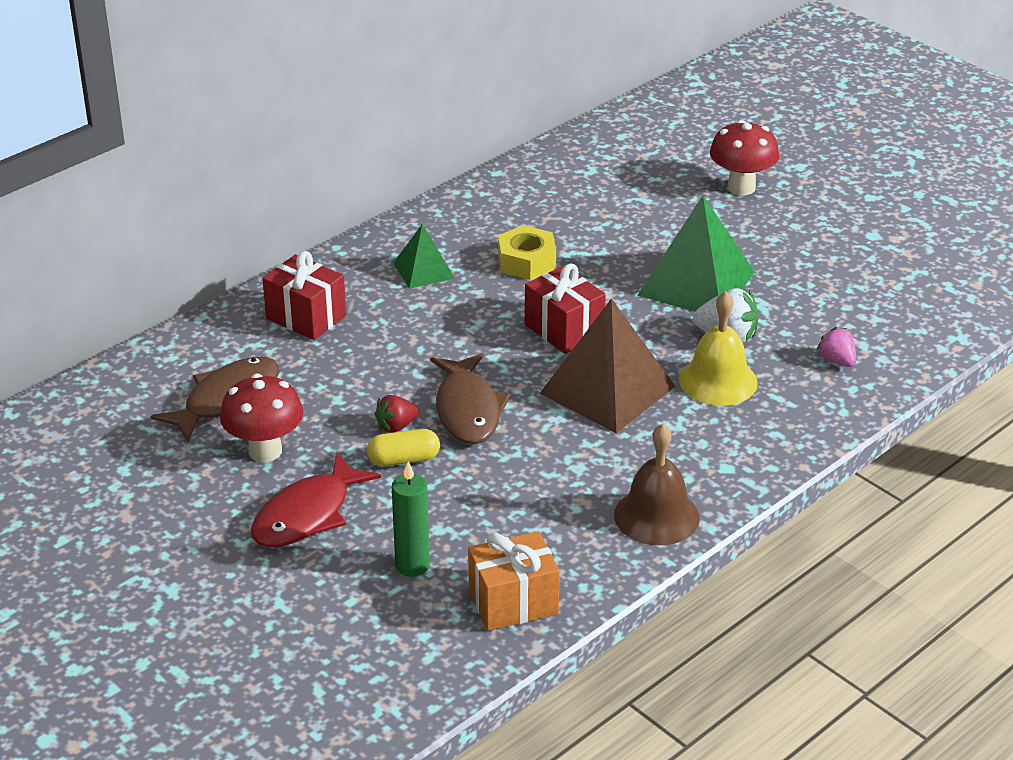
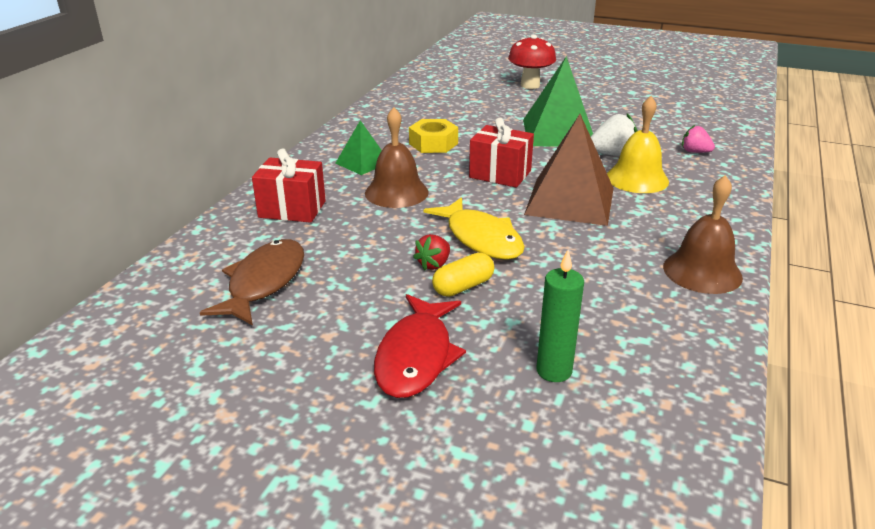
camera: 25 degrees left, 5 degrees down
(265, 451) = (332, 313): red mushroom -> none
(428, 324) = (396, 192): none -> brown bell
(468, 410) = (481, 238): brown fish -> yellow fish
(513, 602) = (673, 374): orange gift -> none

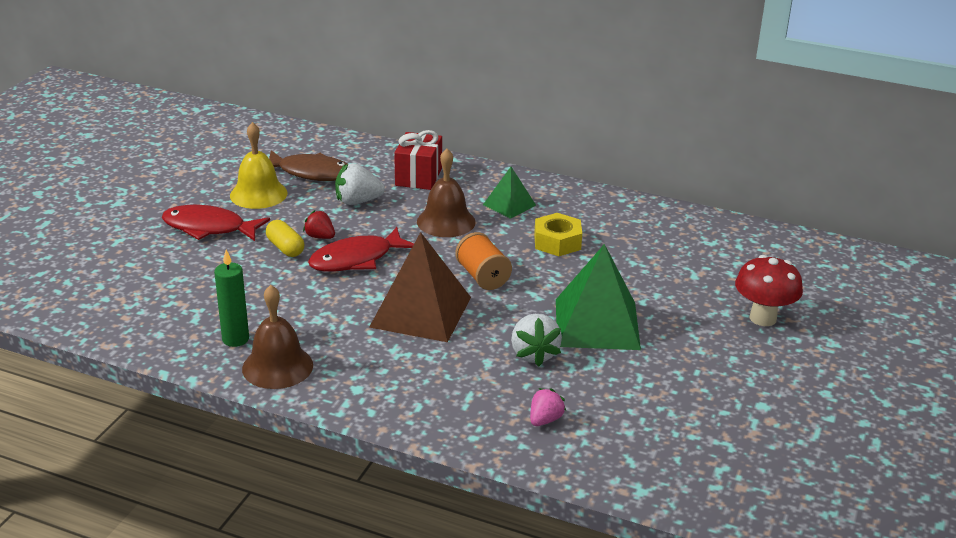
camera: 90 degrees right, 0 degrees up
(348, 244) = (357, 201): none -> white strawberry
(481, 238) = (356, 259): yellow fish -> red fish
(500, 174) = (482, 277): red gift -> orange spool
(554, 371) = (174, 277): green candle -> green candle (235, 339)
(637, 179) = (469, 361): yellow bell -> yellow bell (258, 194)

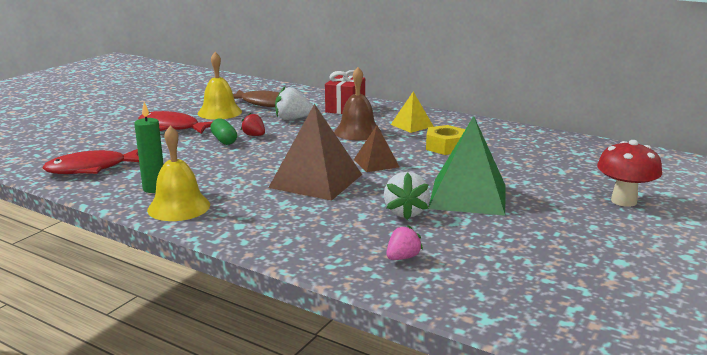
camera: 10 degrees right, 10 degrees down
(277, 366) = (179, 207): brown bell -> yellow bell
(285, 248) = (224, 140): yellow capsule -> green capsule
(356, 259) = (277, 149): red fish -> red fish (92, 168)
(482, 277) = (376, 163): orange spool -> brown pyramid
(509, 205) = (411, 125): green pyramid -> yellow pyramid

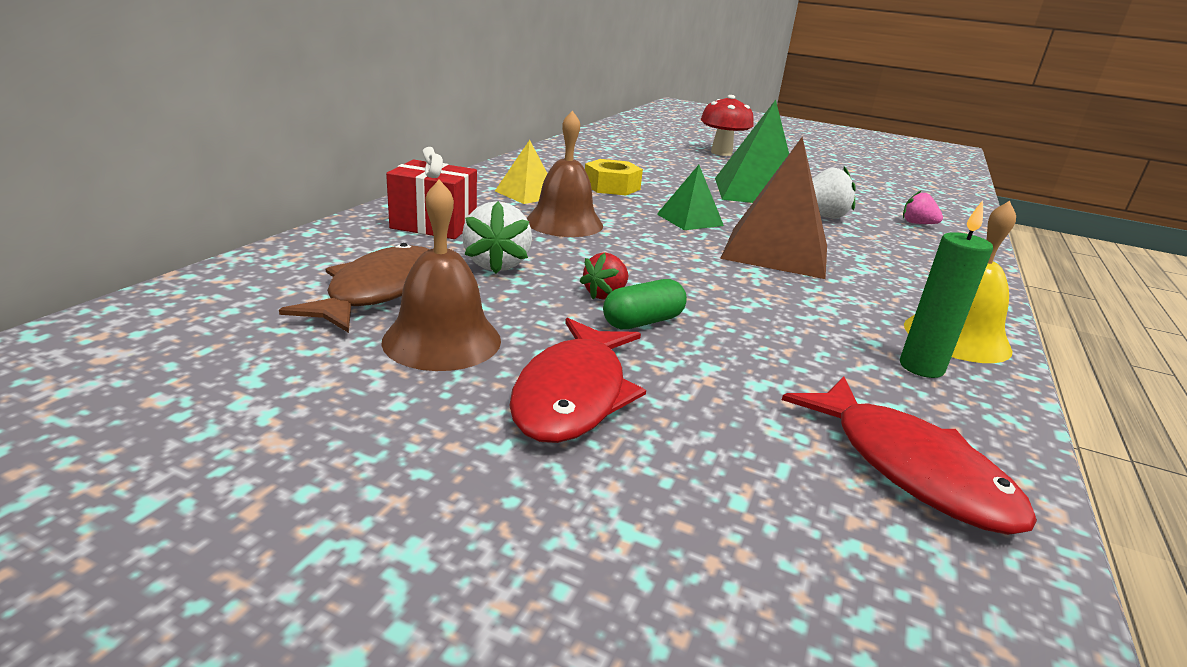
camera: 100 degrees left, 5 degrees up
(219, 112) = (442, 340): yellow bell -> brown bell
(376, 163) = (689, 219): brown pyramid -> green pyramid

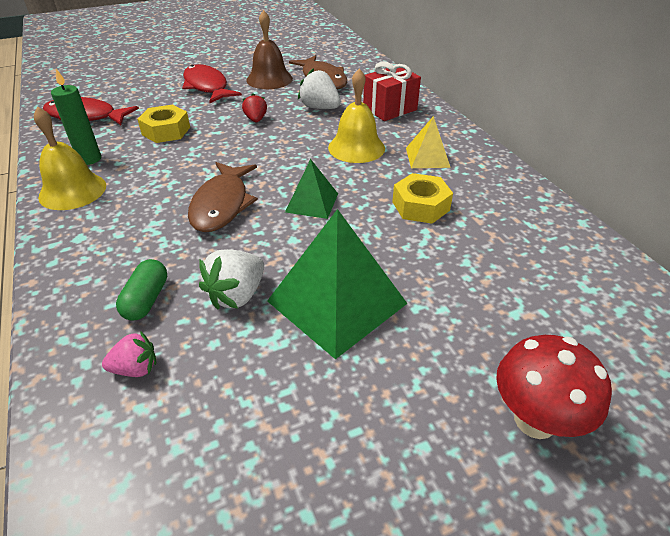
camera: 135 degrees right, 15 degrees up
(564, 223) = (356, 147): brown bell -> yellow bell
(643, 322) = (223, 117): green capsule -> green capsule (146, 300)
(760, 348) = (166, 131): none -> yellow nut
(775, 251) = (222, 205): brown pyramid -> brown fish

